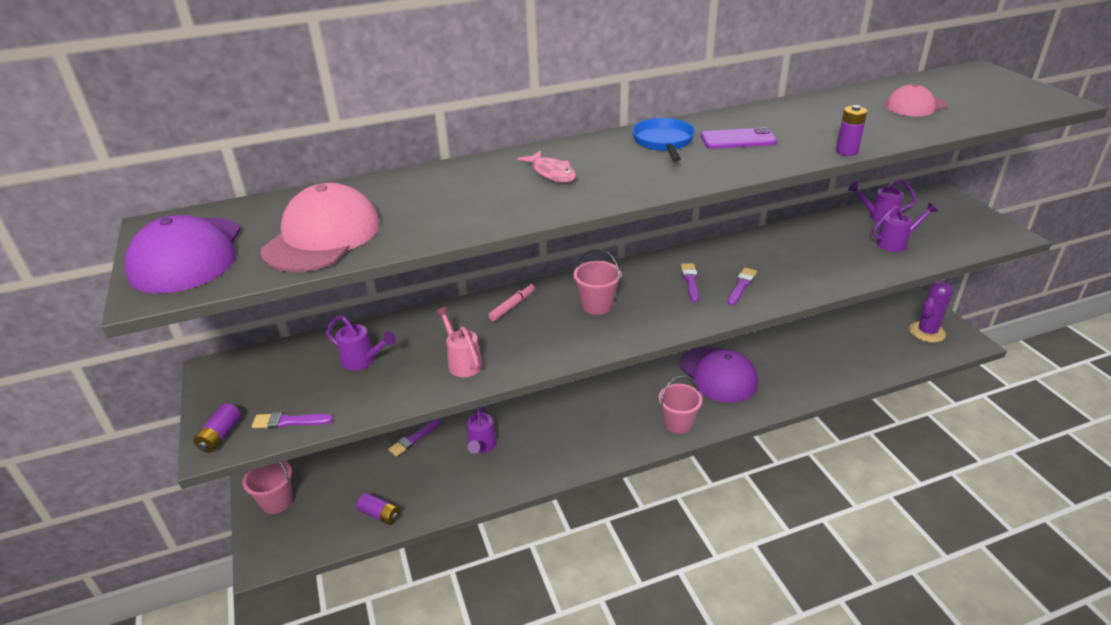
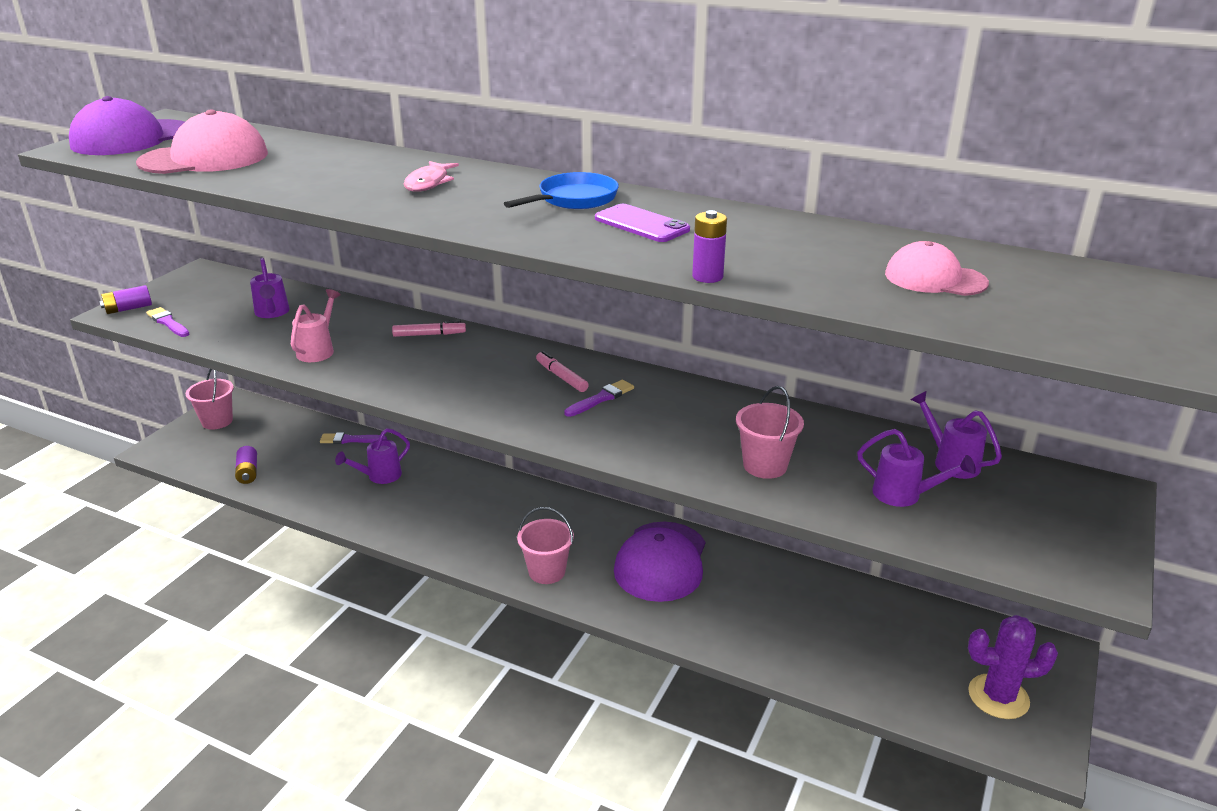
camera: 45 degrees right, 5 degrees down
(597, 305) = (486, 370): pink bucket -> pink bucket (765, 465)
(645, 282) = (561, 377): none -> pink marker
(741, 285) = (637, 429): purple brush -> none

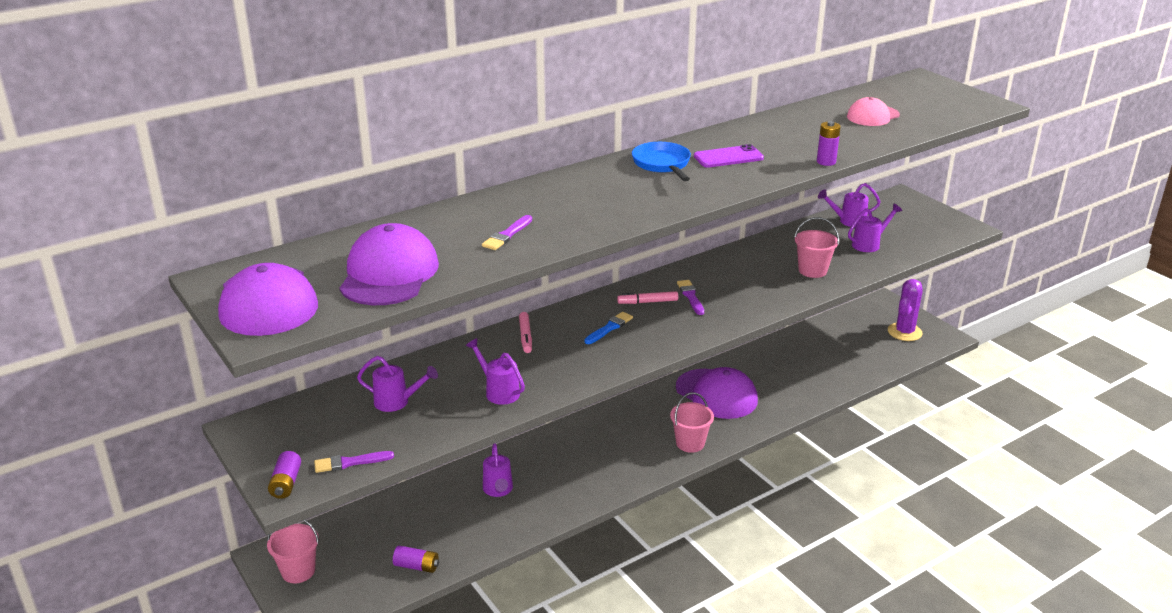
camera: 60 degrees left, 0 degrees up
(205, 158) = (389, 274): pink cap -> purple cap
(318, 350) = (499, 391): pink watering can -> purple watering can
(350, 440) = (423, 493): purple brush -> purple brush (507, 235)
(428, 183) = (572, 200): pink fish -> none
(429, 334) = (525, 336): pink marker -> pink marker turned 150 degrees clockwise
(485, 371) = (609, 328): none -> blue brush

